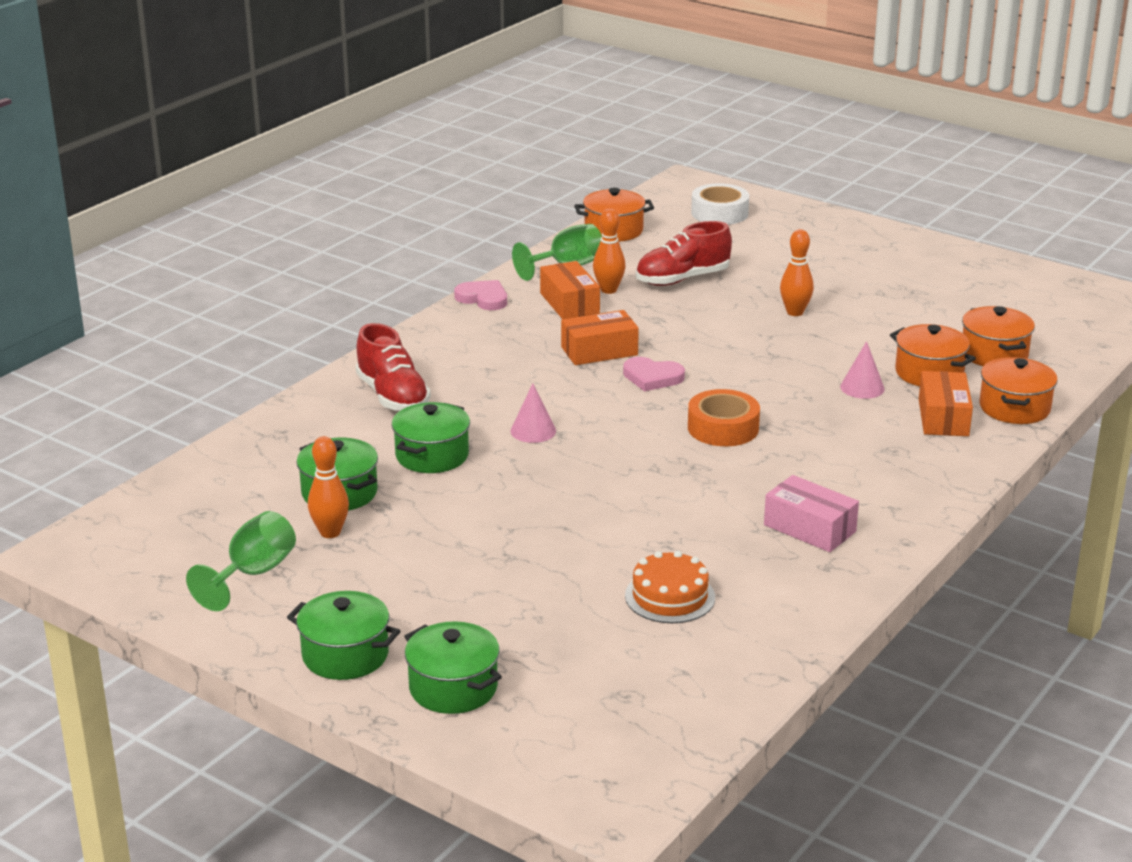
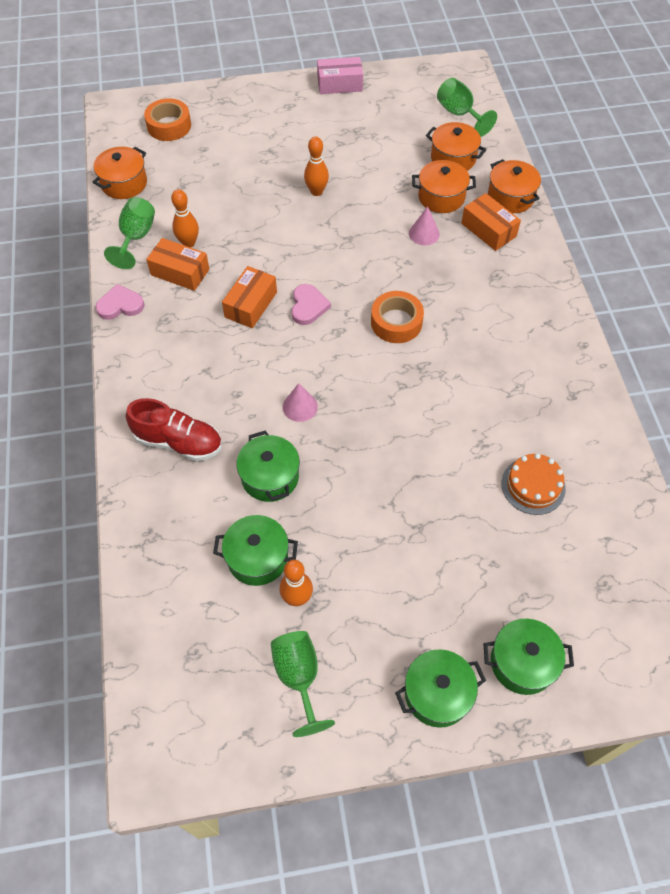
camera: 45 degrees left, 30 degrees up
(652, 377) = (308, 306): pink heart -> pink heart turned 60 degrees counterclockwise
(682, 279) = (220, 203): red shoe -> none
(719, 213) = (169, 126): white tape -> orange tape
(809, 528) = (531, 372): pink box -> pink box (339, 84)
(1062, 328) = (459, 114): none -> green goblet

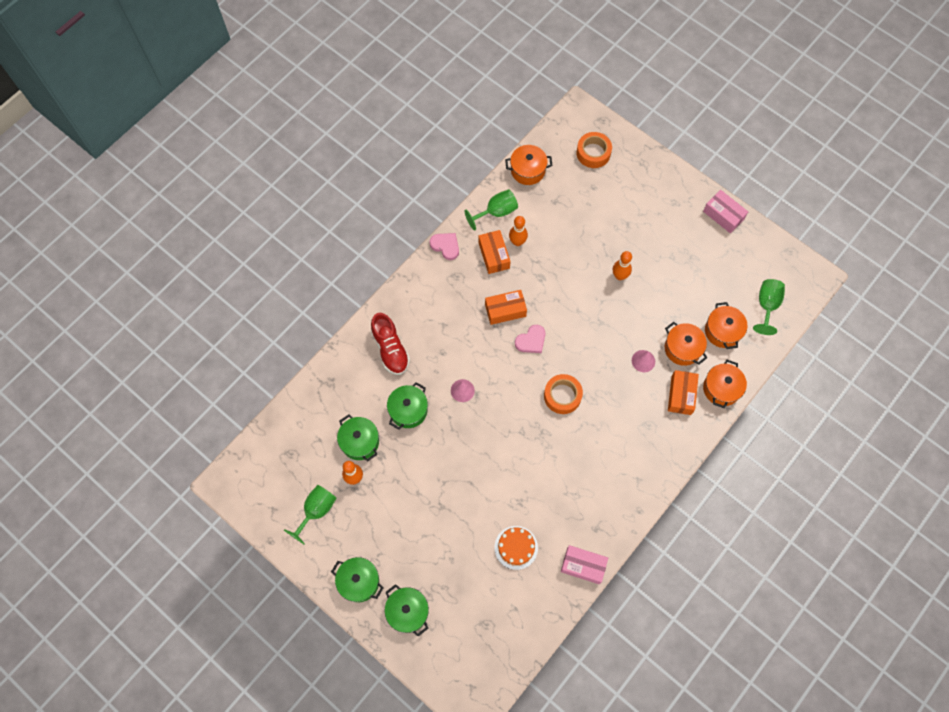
camera: 50 degrees right, 10 degrees up
(606, 436) = (583, 566): none -> pink box

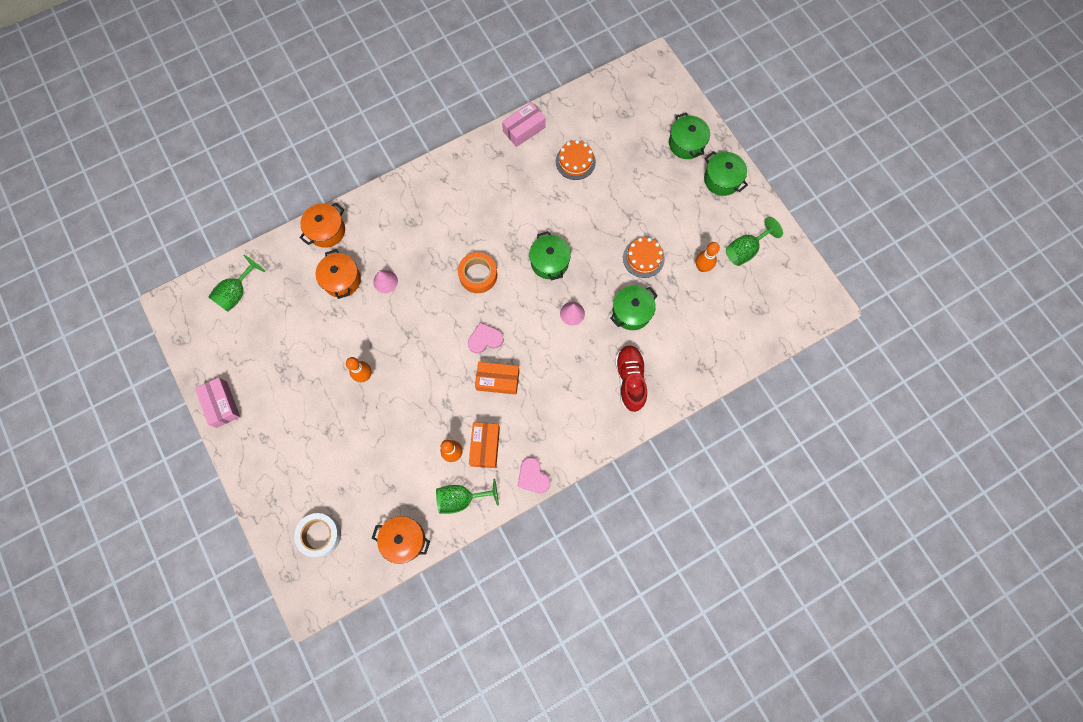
camera: 160 degrees left, 5 degrees up
(360, 442) = (687, 298): green pot -> green pot (549, 262)
(413, 467) = (643, 258): none -> orange cake
(583, 566) = (524, 129): pink box -> pink box turned 75 degrees counterclockwise
(593, 153) = (320, 535): orange tape -> white tape
(681, 395) = (367, 237): orange box -> none
(722, 331) = (294, 283): orange pot -> none

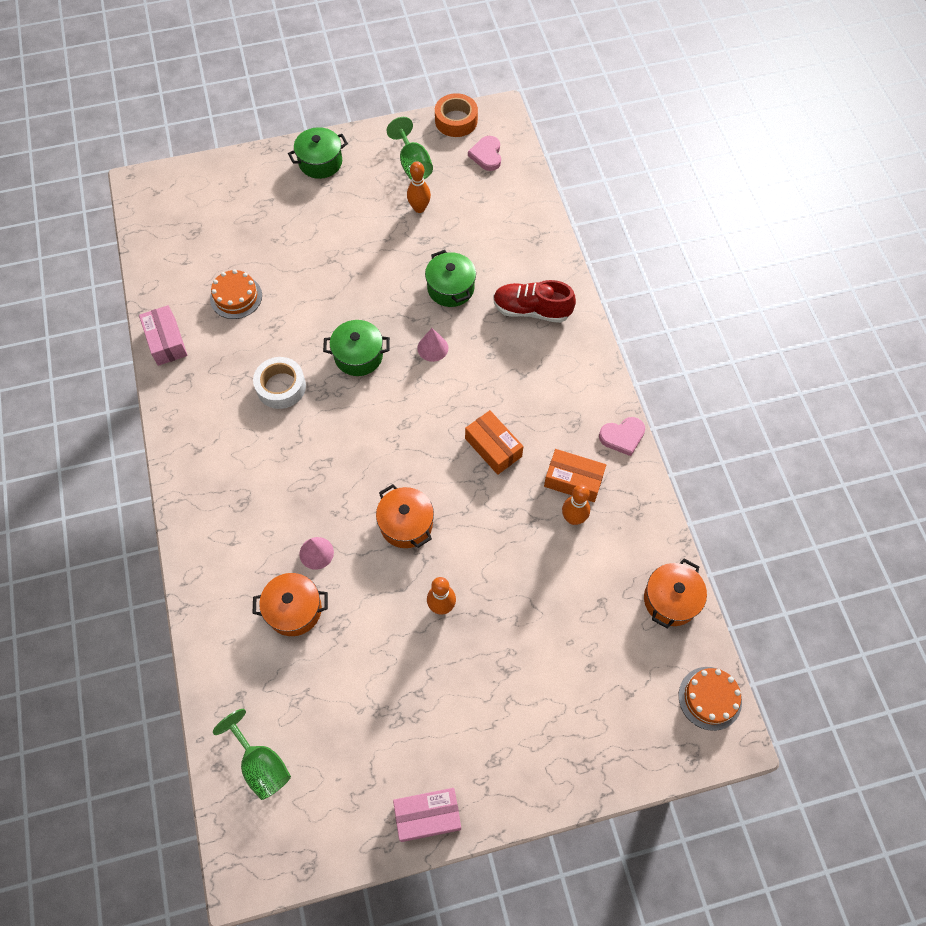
camera: 75 degrees left, 10 degrees down
(320, 535) = (645, 706): white tape -> white tape (281, 387)
(326, 231) = (212, 616): orange pot -> orange pot (406, 524)
(461, 498) = (632, 521): green goblet -> none
(478, 275) = (347, 438): orange tape -> orange tape (456, 120)
(485, 339) = (435, 450): pink heart -> pink heart (486, 155)
(498, 380) = (493, 447): orange box -> orange box turned 60 degrees counterclockwise
(643, 258) = (388, 260): orange cake -> orange cake (710, 698)
(686, 144) = (261, 182): green pot -> none

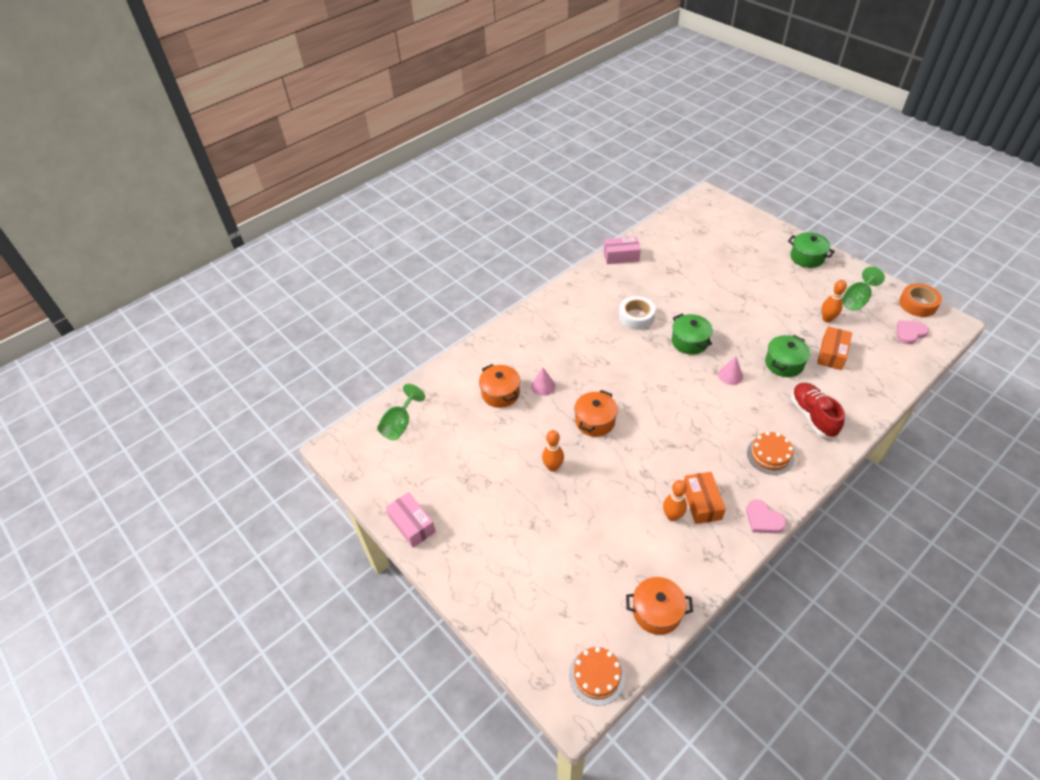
camera: 65 degrees right, 15 degrees down
(166, 341) = (621, 256): pink box -> pink box turned 45 degrees clockwise
(236, 297) = (676, 269): orange cake -> orange cake (770, 455)
(493, 447) = (687, 443): orange box -> orange box (832, 354)

